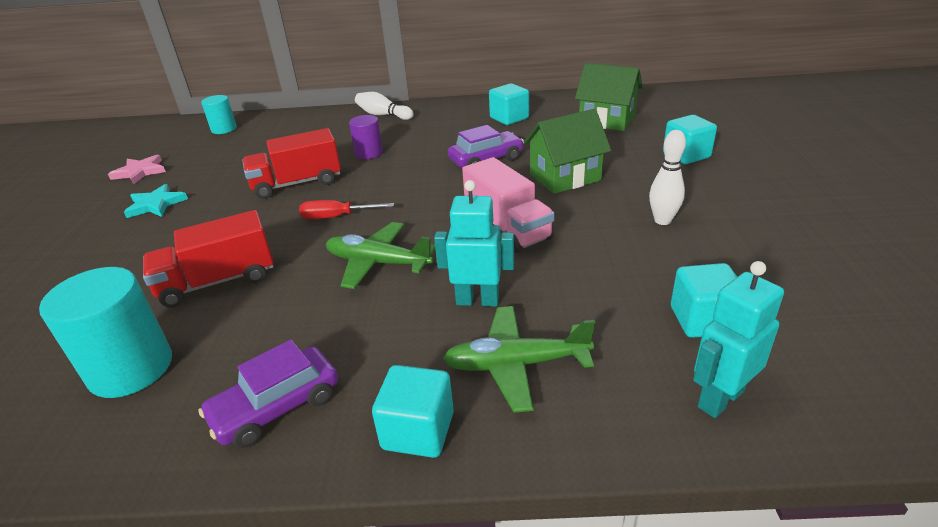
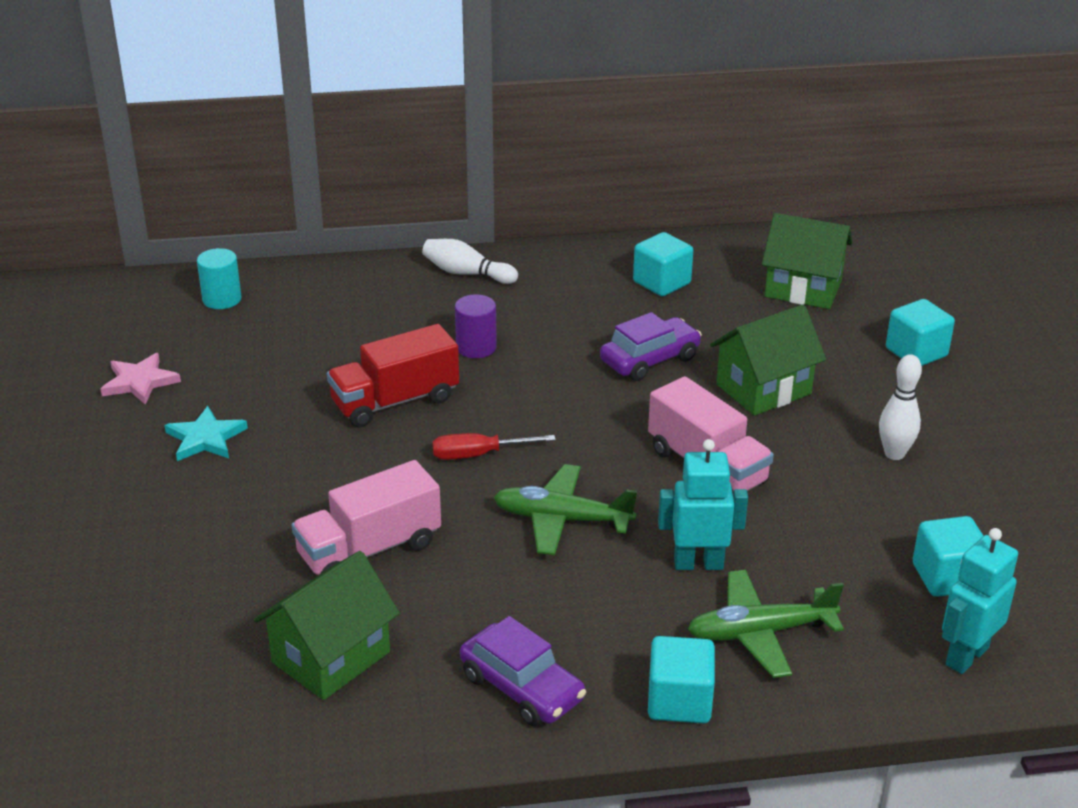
camera: 10 degrees left, 0 degrees up
(131, 368) = (331, 657): turquoise cylinder -> green house
(218, 281) = (369, 550): red truck -> pink truck
(276, 407) = (522, 687): purple car -> purple car turned 90 degrees counterclockwise

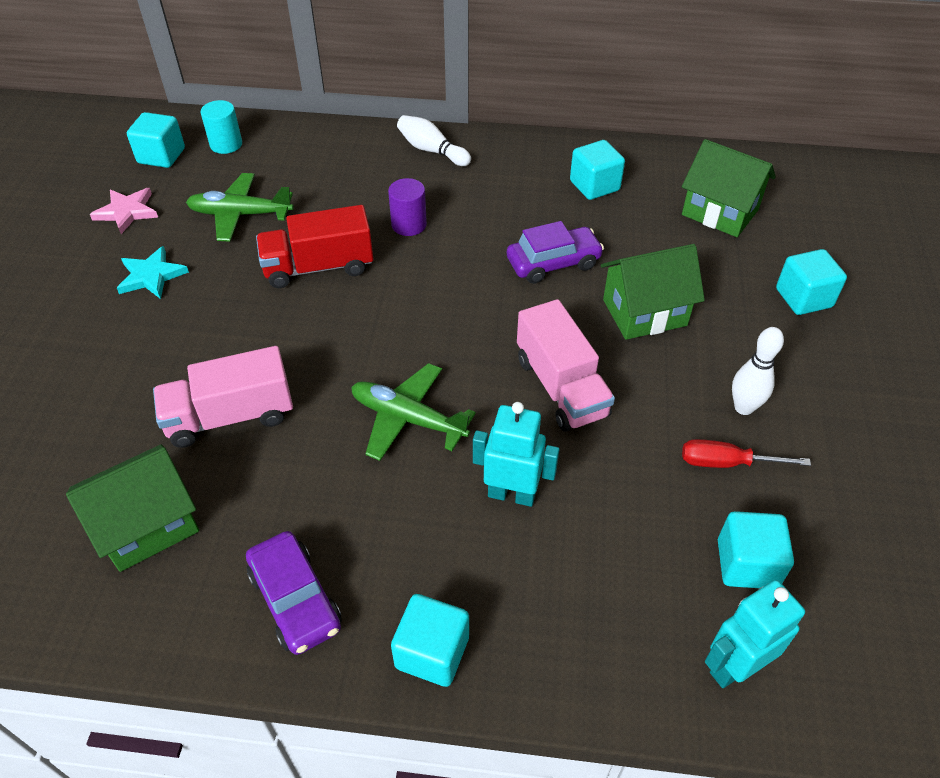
camera: 15 degrees right, 15 degrees up
(149, 321) = (161, 156): none -> turquoise cube
(478, 455) = (364, 335): red screwdriver -> red screwdriver (726, 463)
(760, 633) = (539, 588): green plane -> green plane (240, 214)

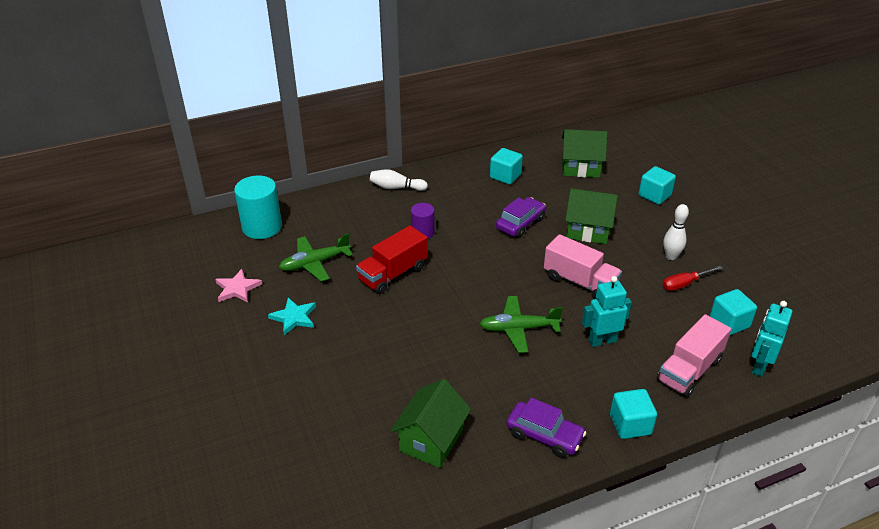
camera: 30 degrees left, 10 degrees down
(161, 156) = (225, 248): turquoise cube -> none
(226, 144) = (262, 227): turquoise cylinder -> turquoise cylinder, size x1.72
(230, 416) = (421, 369): pink truck -> pink truck (689, 370)
(644, 313) = (588, 231): green house -> green house turned 60 degrees clockwise

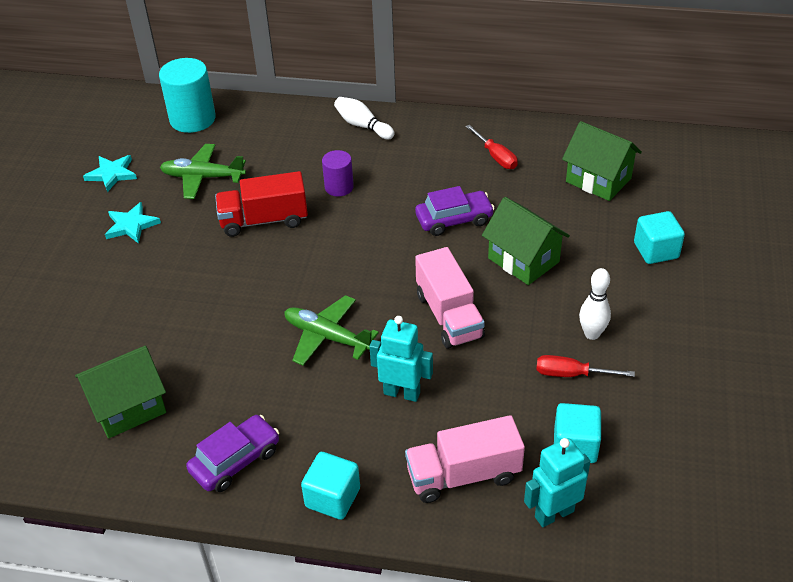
camera: 35 degrees right, 5 degrees up
(237, 288) = (112, 174): pink star -> turquoise star
(505, 176) = (496, 157): turquoise cube -> red screwdriver
(544, 435) = (235, 460): purple car -> purple car turned 105 degrees counterclockwise

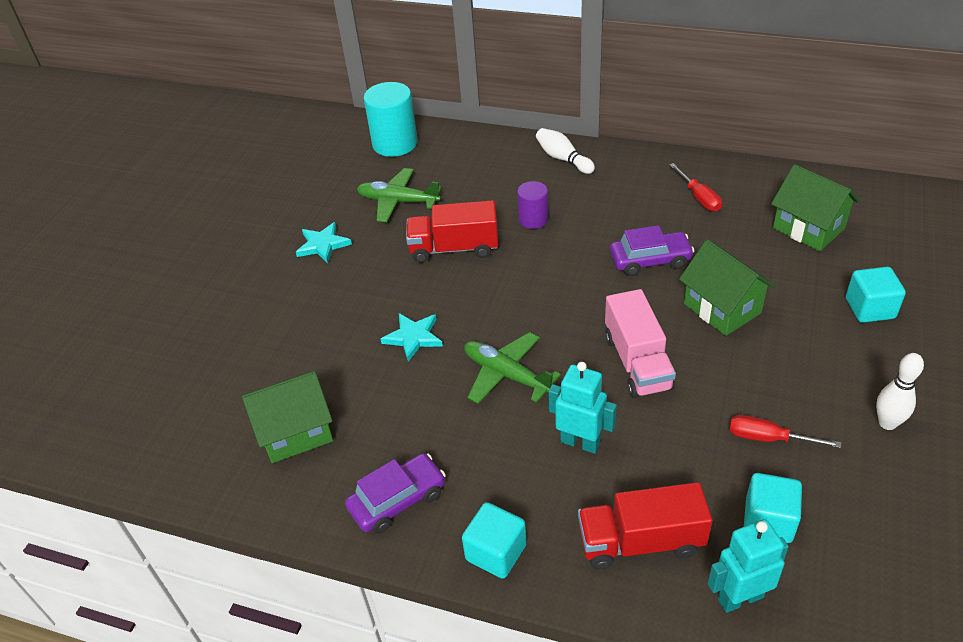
camera: 10 degrees right, 0 degrees up
(112, 174) = (310, 193): turquoise star -> turquoise star (413, 337)
(463, 475) = (640, 542): pink truck -> red truck
(592, 334) = (793, 395): white bowling pin -> white bowling pin (887, 423)

